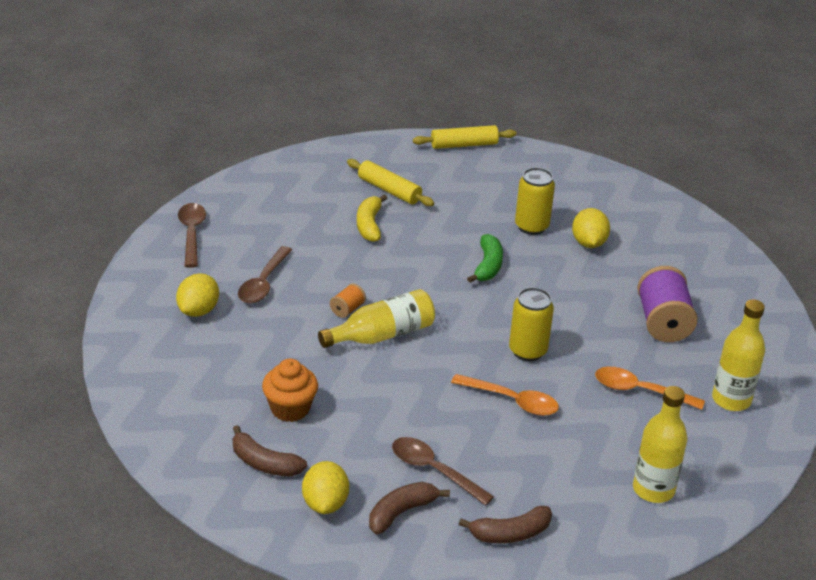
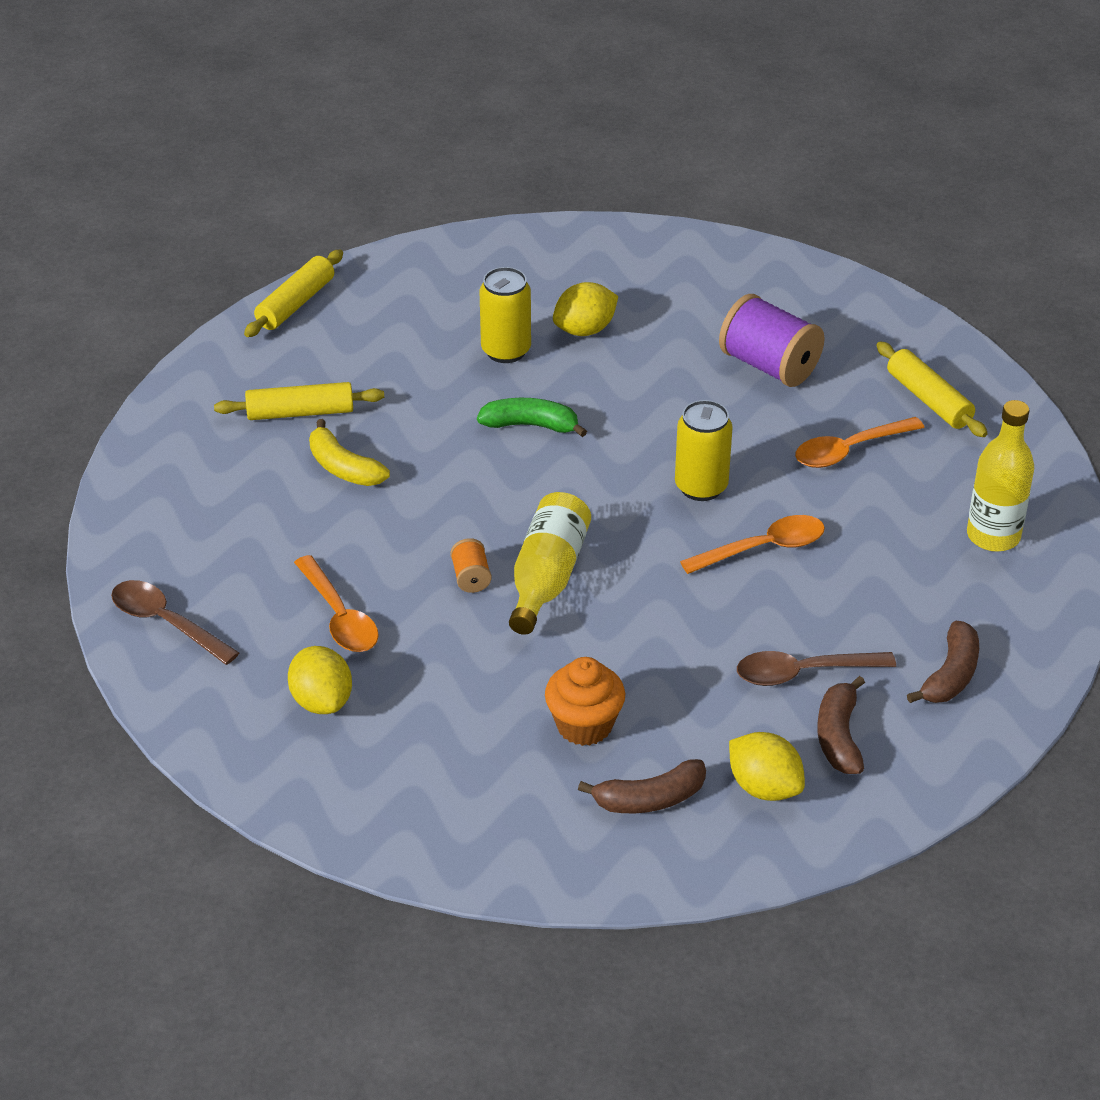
camera: 45 degrees left, 5 degrees up
(263, 283) = (339, 617): brown spoon -> orange spoon
(488, 266) = (531, 425): green banana -> green banana turned 45 degrees counterclockwise
(588, 243) = (585, 330): yellow lemon -> yellow lemon turned 75 degrees counterclockwise
(731, 400) = (929, 400): yellow bottle -> yellow rolling pin

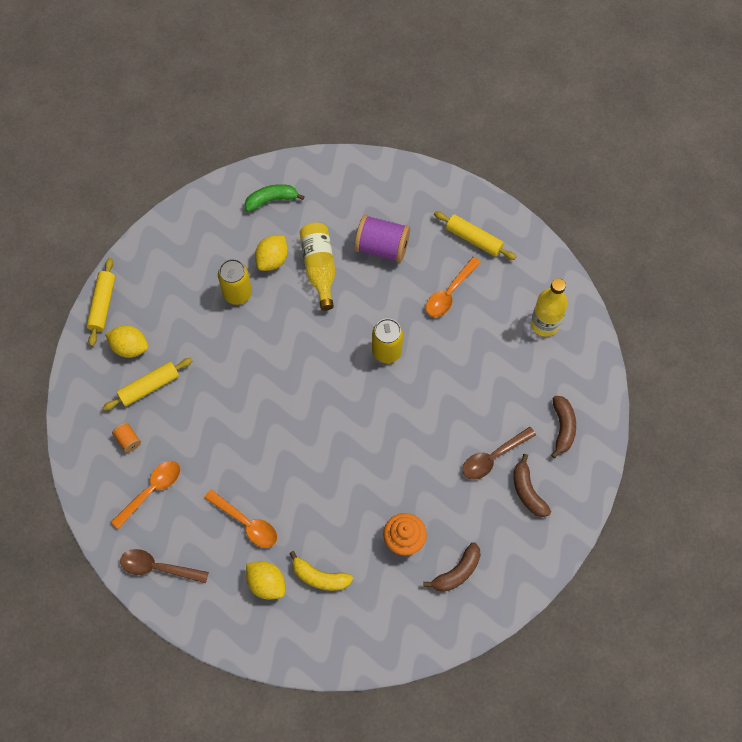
camera: 25 degrees left, 25 degrees up
(343, 468) = (194, 417): yellow banana -> yellow banana (319, 577)
(471, 577) = (300, 466): orange spool -> orange spool (128, 440)
(531, 425) = (278, 344): green banana -> green banana (271, 200)
(547, 577) = (339, 449): yellow bottle -> yellow bottle (319, 268)
(763, 548) = (437, 381): orange spoon -> orange spoon (151, 490)
(764, 787) = (507, 540): yellow lemon -> yellow lemon (130, 347)

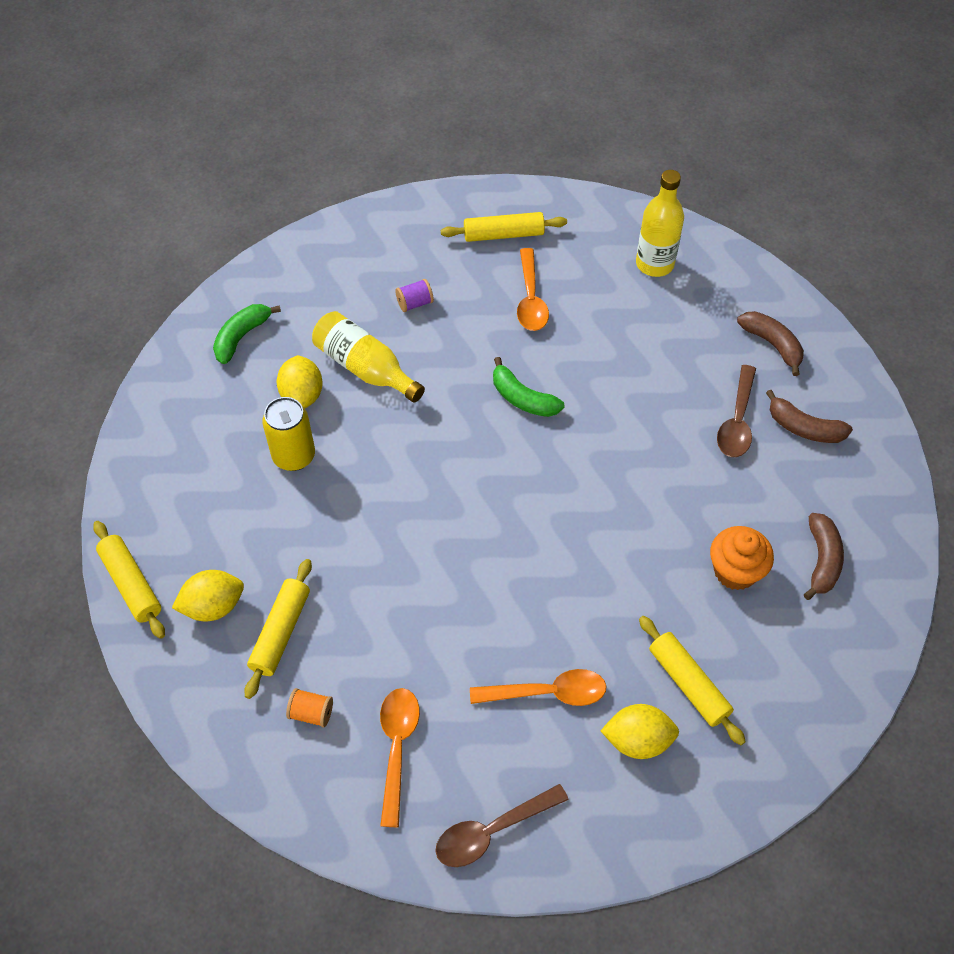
camera: 40 degrees left, 10 degrees down
(319, 577) = (688, 684): yellow banana -> yellow rolling pin
(382, 247) = (415, 303): purple spool -> purple spool, size x0.48
(387, 351) = (522, 398): yellow can -> green banana

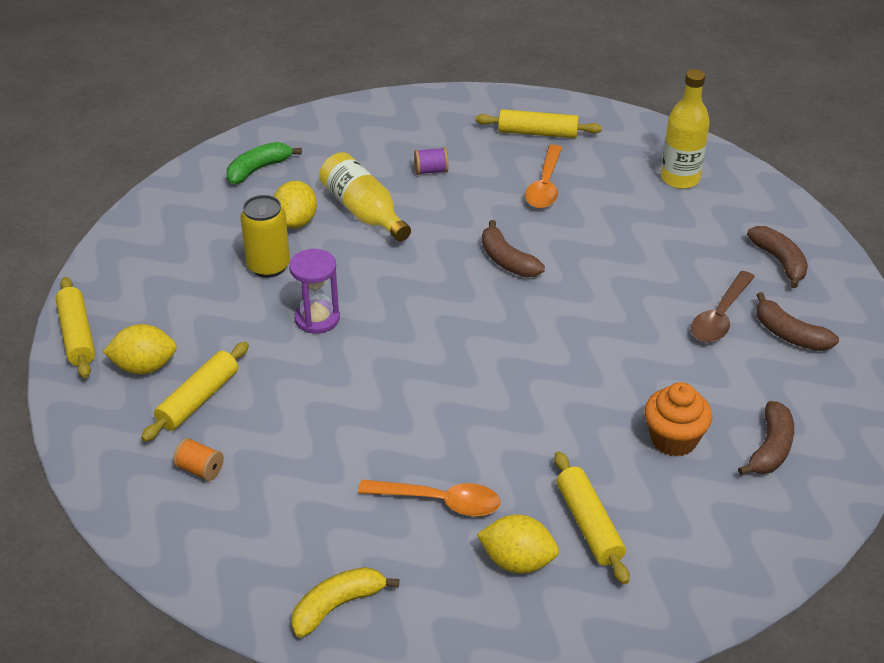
camera: 15 degrees right, 15 degrees down
(363, 509) = (317, 318): none -> purple hourglass
(397, 748) = (271, 515): orange spoon -> none
(492, 831) = (337, 605): brown spoon -> yellow banana
(522, 398) = (507, 260): green banana -> brown banana

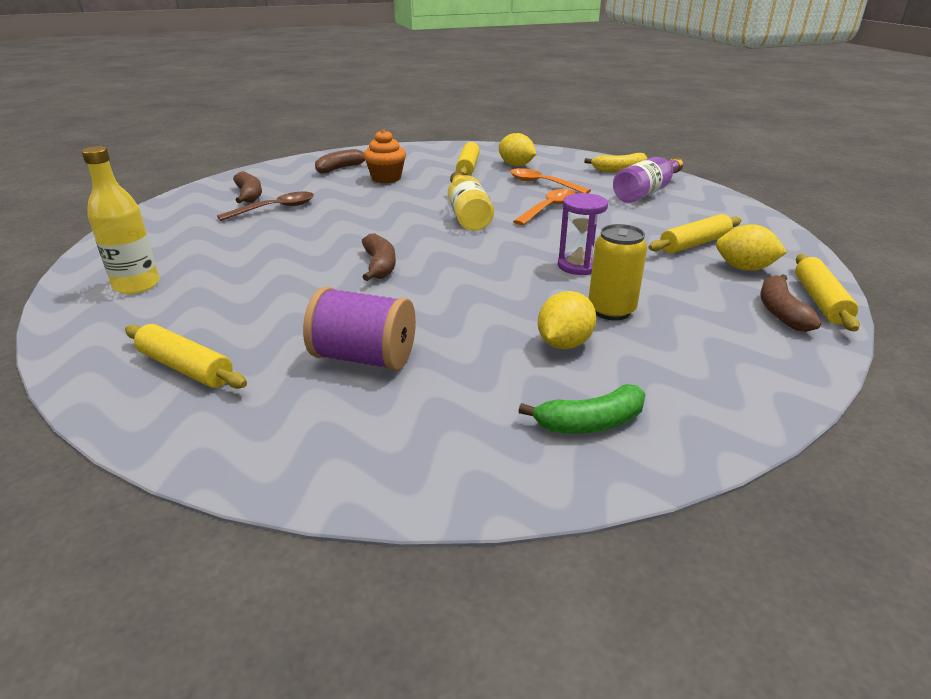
camera: 155 degrees left, 10 degrees down
(200, 469) = (694, 216): orange spool -> none
(275, 526) = (646, 192): none -> purple bottle
(364, 211) = (479, 335): yellow bottle -> yellow bottle (467, 214)
(431, 171) = (364, 358): purple spool -> purple spool, size x2.11
(545, 186) = (265, 311): orange spoon -> orange spoon (548, 208)
(779, 261) = (181, 222): brown banana -> brown banana (780, 312)

